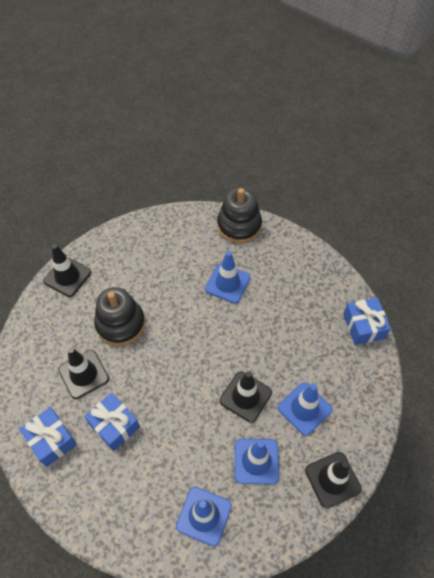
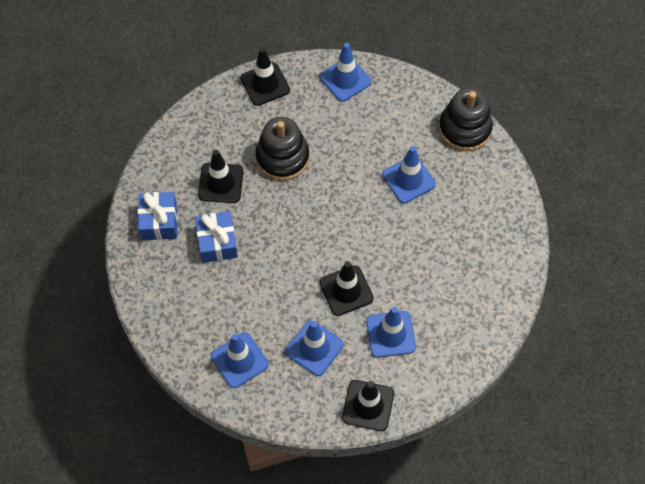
camera: 35 degrees right, 5 degrees up
(127, 239) = (345, 79): none -> blue traffic cone
(363, 326) = (508, 299): blue gift -> none

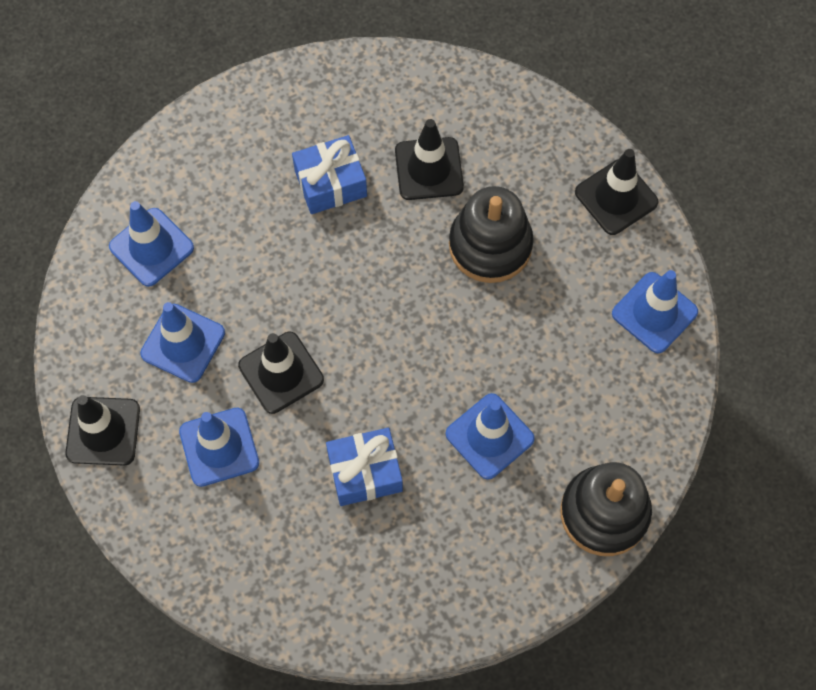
camera: 80 degrees right, 5 degrees up
(159, 221) = (350, 102): blue gift -> blue gift (365, 472)

